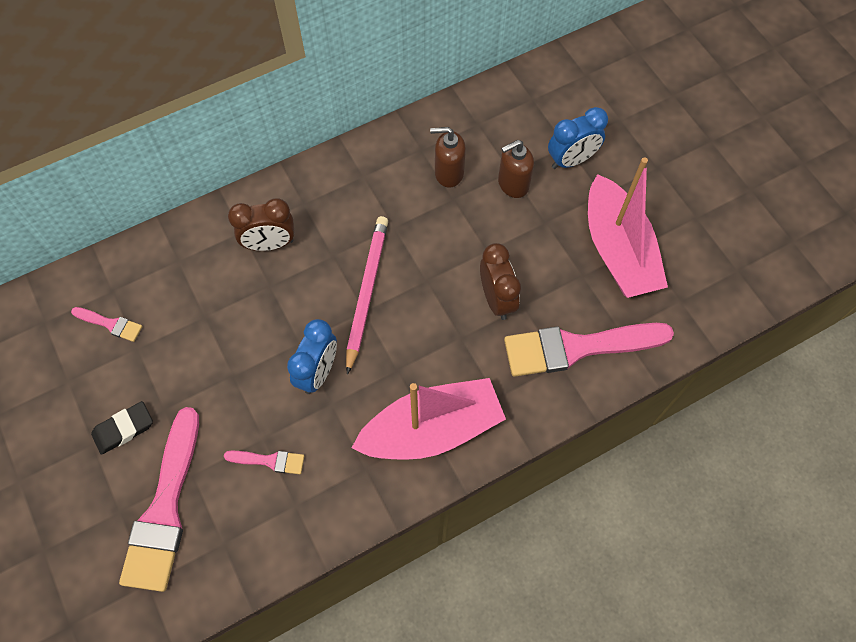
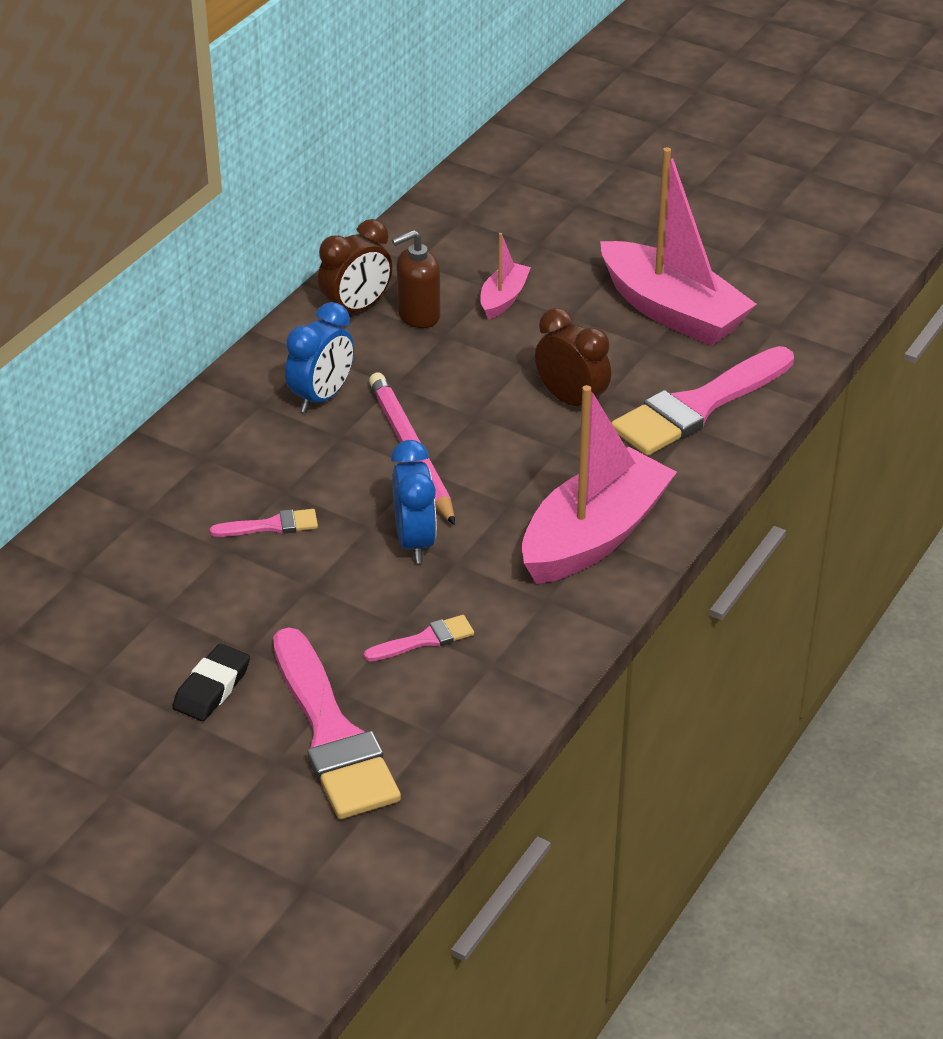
camera: 30 degrees left, 25 degrees down
(110, 324) = (104, 603): pink brush -> pink brush (271, 526)
(270, 244) = (250, 454): brown clock -> brown clock (356, 308)
(513, 184) = (503, 298): brown soap dispenser -> pink boat
(571, 160) = (553, 255): blue clock -> blue clock (322, 397)

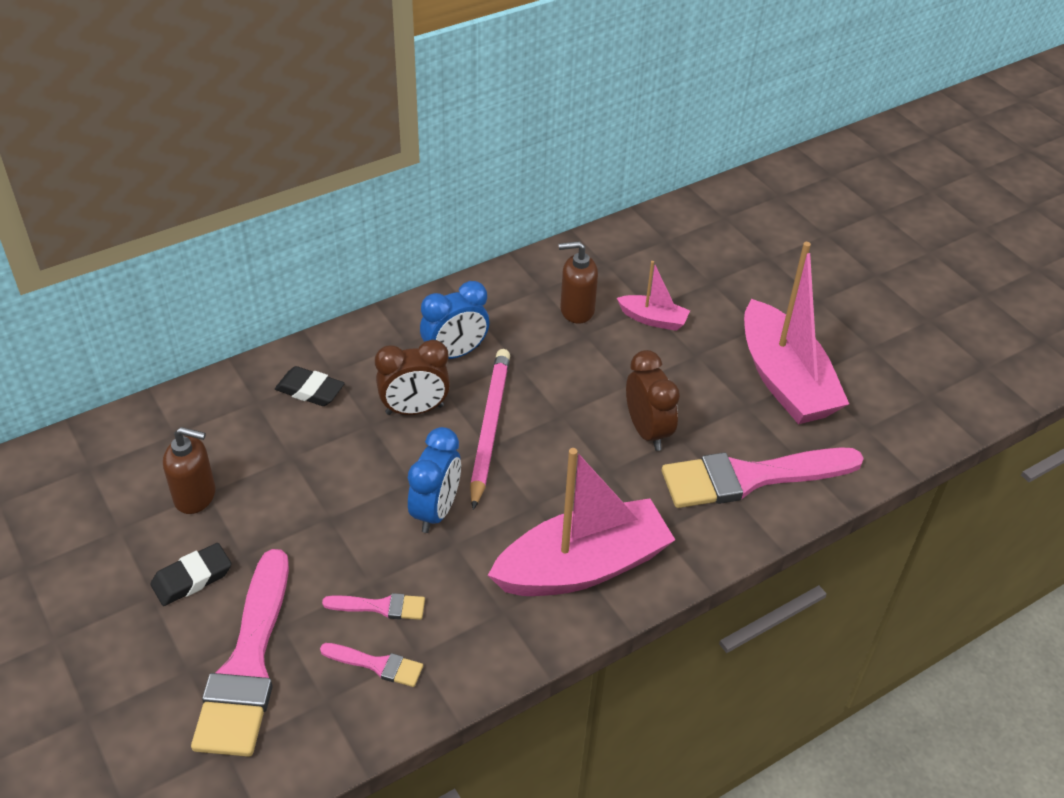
camera: 25 degrees right, 5 degrees up
(152, 618) = (195, 496): none -> brown soap dispenser
(193, 483) = (310, 390): none -> black eraser
(271, 526) = (339, 451): pink brush -> pink brush (376, 665)
(356, 308) = (534, 287): brown clock -> brown clock (414, 410)
(503, 298) = (653, 319): pink boat -> pink boat turned 60 degrees clockwise

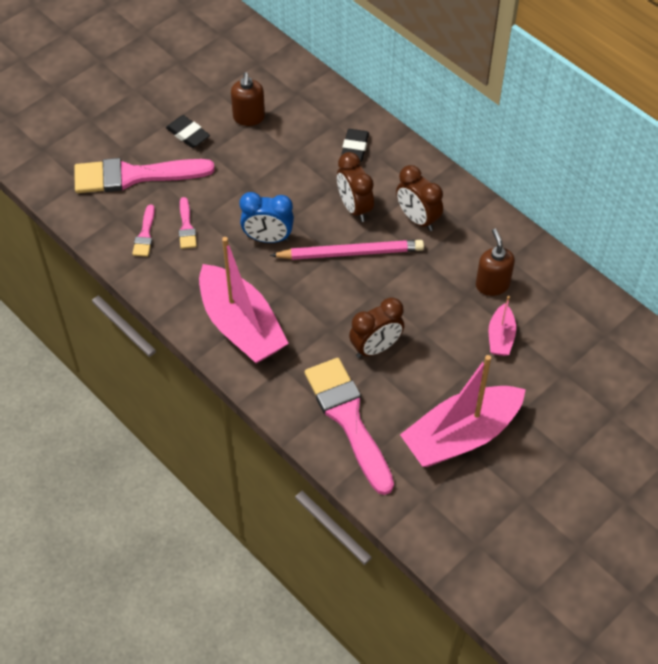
camera: 80 degrees right, 10 degrees up
(455, 353) = (417, 219): blue clock -> brown clock

